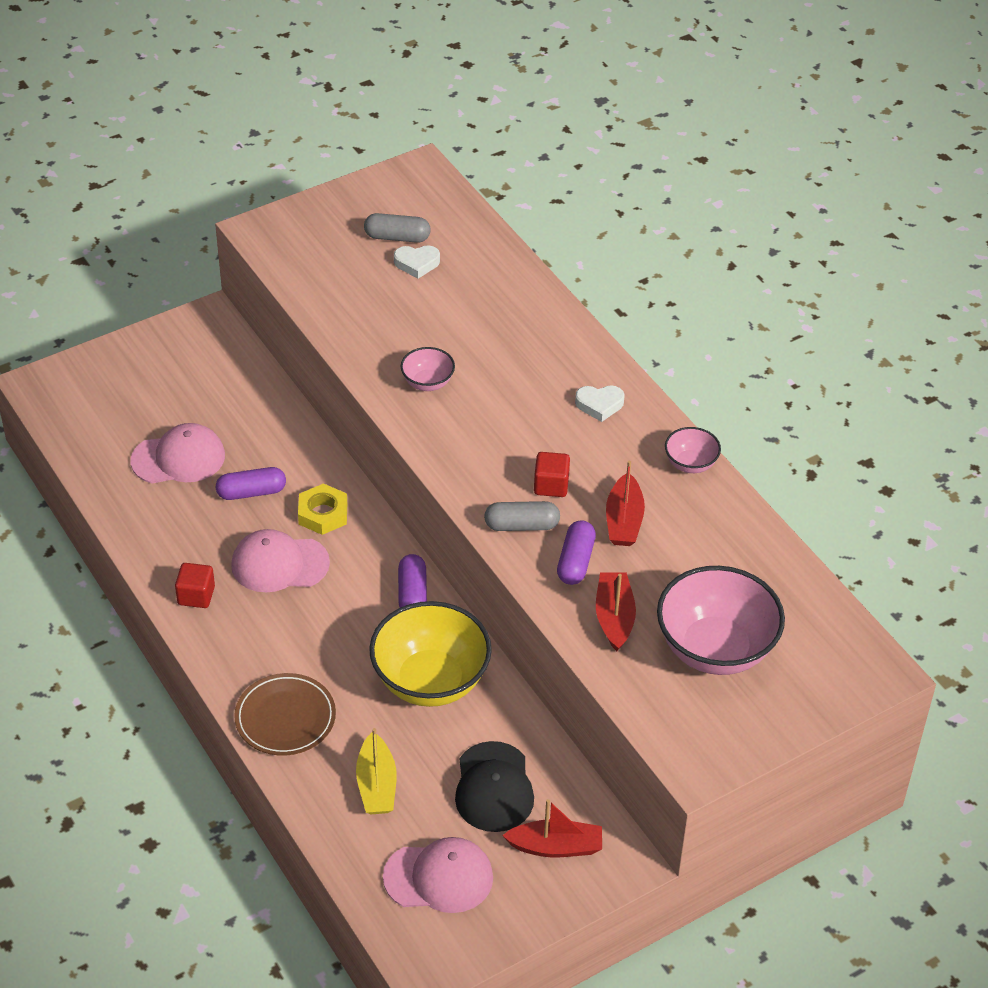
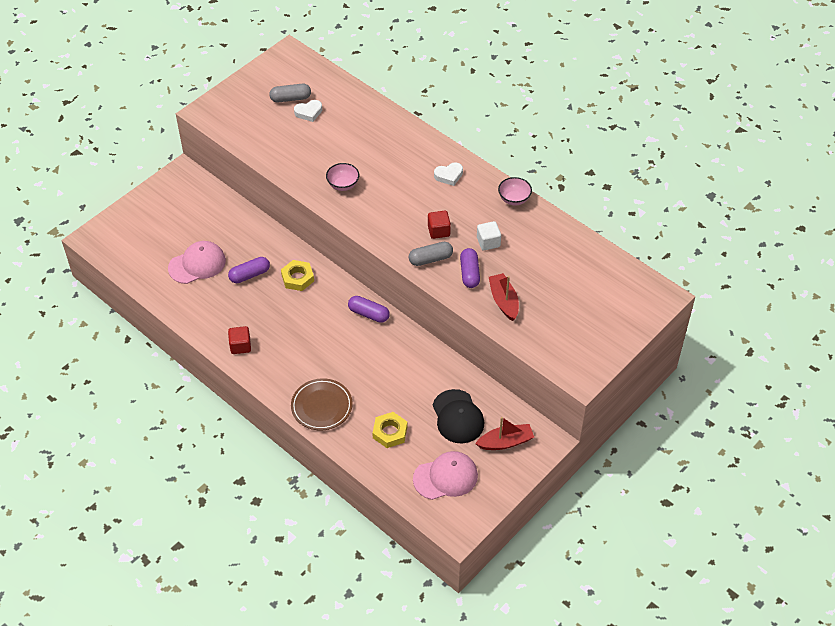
camera: 15 degrees left, 5 degrees up
(279, 564) = (283, 315): pink cap -> none
(376, 785) = (390, 432): yellow boat -> yellow nut
(412, 594) = (368, 314): purple capsule -> purple capsule turned 45 degrees counterclockwise
(430, 681) = (398, 363): yellow bowl -> none
(624, 520) = (488, 242): red boat -> white cube
(715, 649) = (567, 306): pink bowl -> none

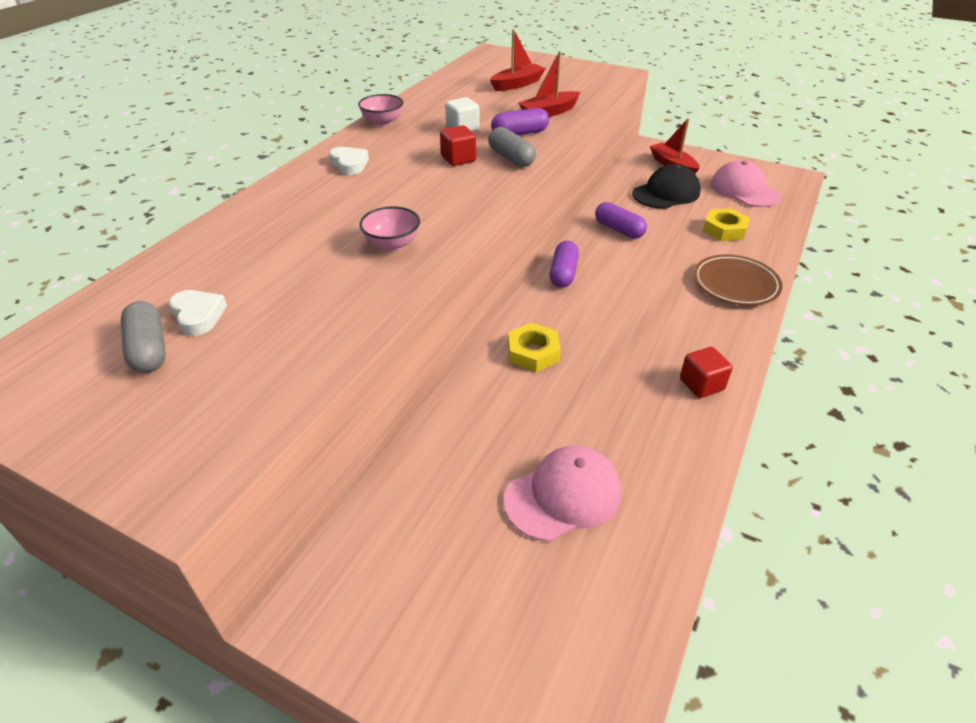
camera: 105 degrees left, 10 degrees down
(197, 264) = (563, 495): pink cap -> pink cap turned 105 degrees clockwise
(249, 275) = (553, 411): purple capsule -> purple capsule (619, 230)
(571, 295) = (517, 84): none -> red boat

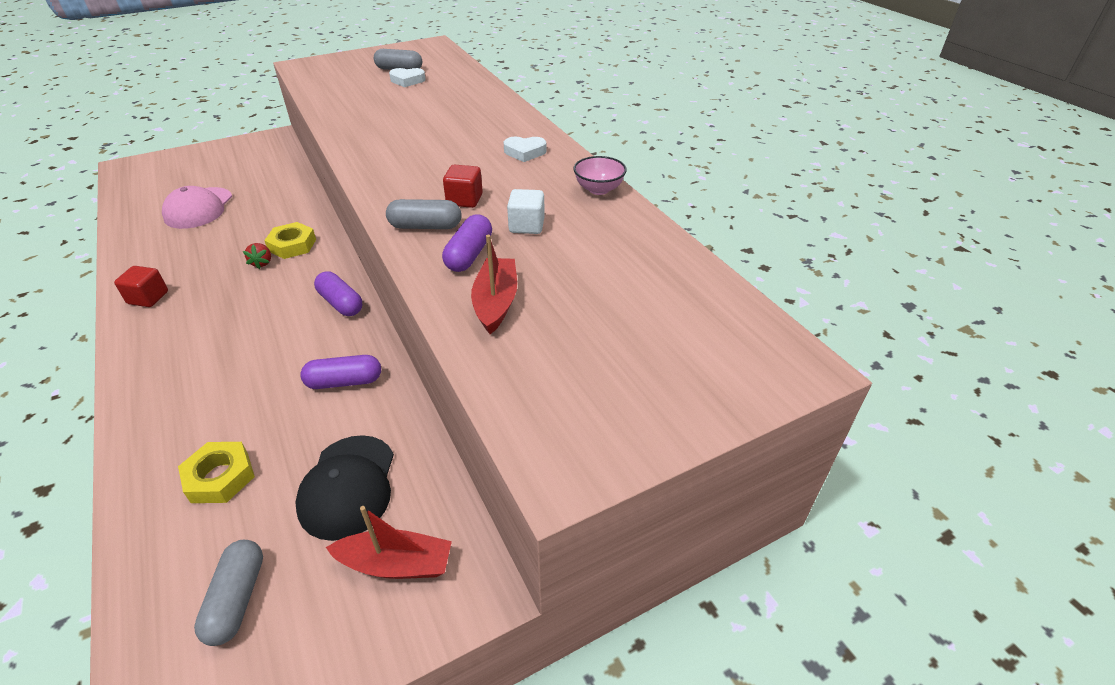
camera: 125 degrees right, 0 degrees up
(392, 244) = (384, 137): pink bowl -> none
(517, 84) = (619, 322): red boat -> none
(577, 351) = (262, 263): none -> red strawberry
(735, 284) = (163, 403): brown plate -> none
(744, 190) = (237, 599): pink cap -> grey capsule

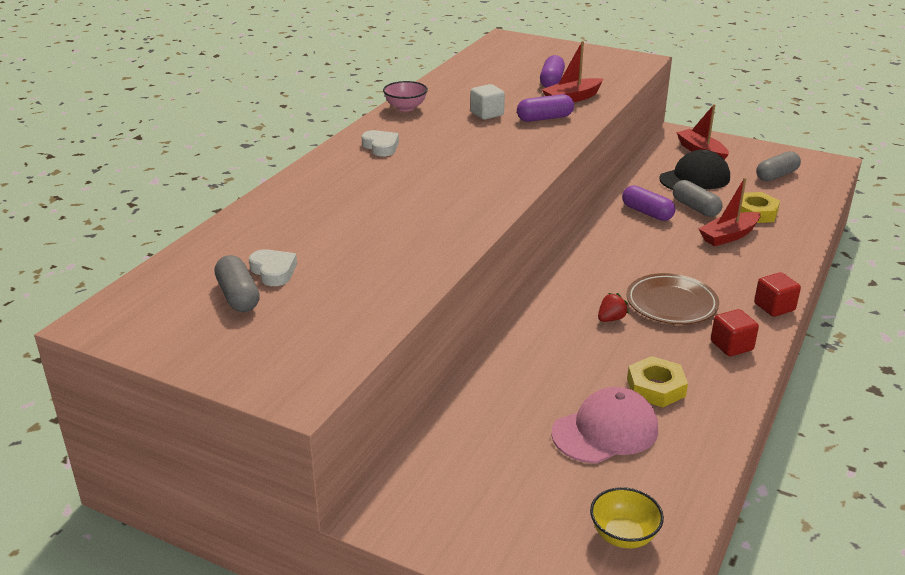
camera: 125 degrees left, 10 degrees down
(149, 181) = (623, 536): none -> yellow bowl
(226, 301) = (671, 303): none -> brown plate
(228, 412) = (729, 236): none -> red boat
(292, 245) = (568, 320): yellow nut -> yellow nut (656, 387)
(341, 303) = (593, 252): purple capsule -> purple capsule (552, 81)
(425, 226) = (538, 141): grey capsule -> grey capsule (695, 208)
(464, 200) = (487, 142): red cube -> red cube (774, 307)

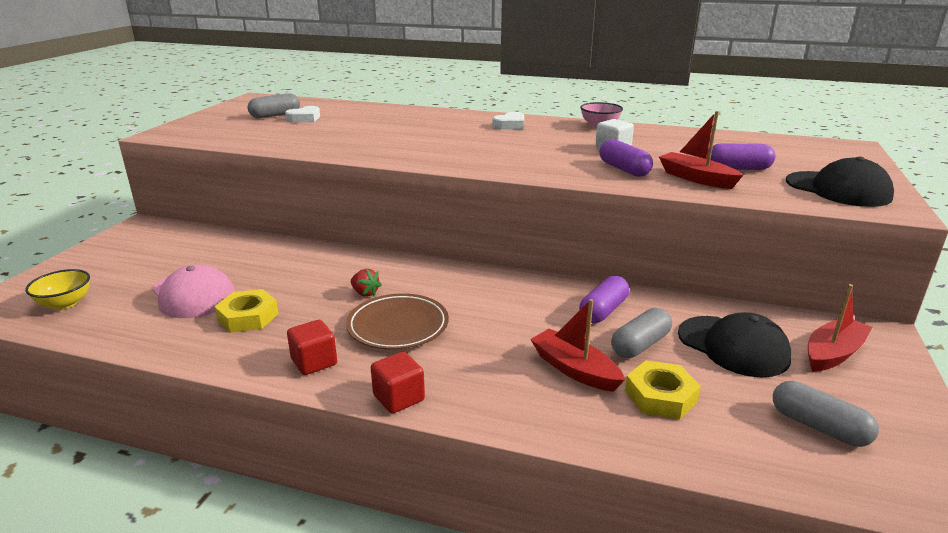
camera: 80 degrees right, 5 degrees down
(602, 64) = (838, 189): none -> black cap

